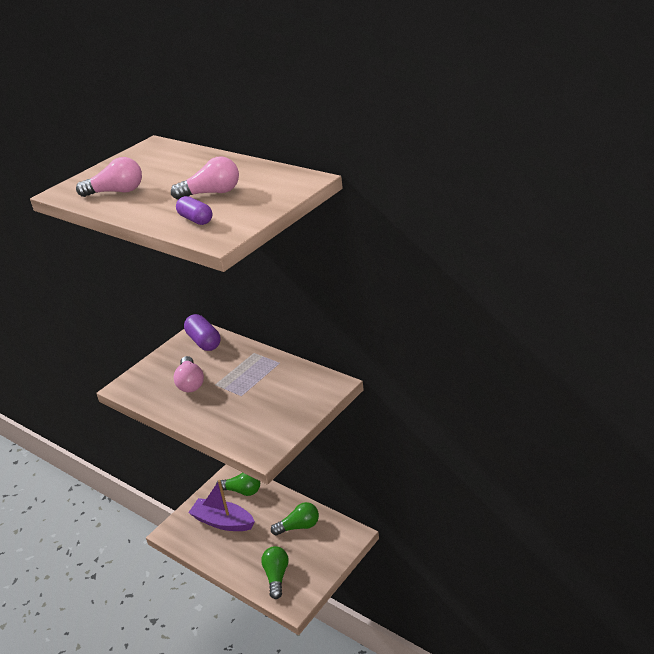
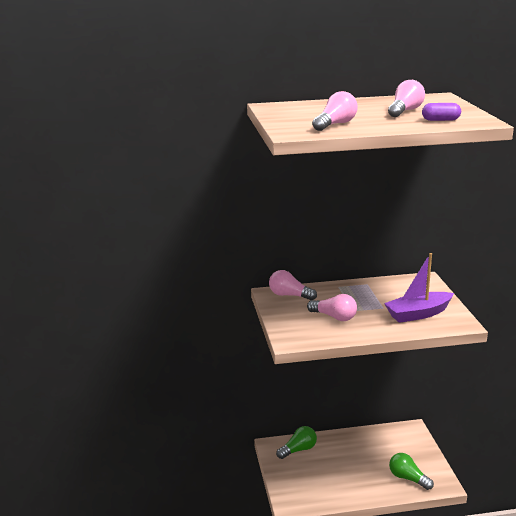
camera: 50 degrees left, 10 degrees down
(204, 342) = (289, 295): purple capsule -> pink light bulb
(223, 522) = (318, 474): purple boat -> purple boat (418, 314)
(299, 526) = (372, 445): green light bulb -> none

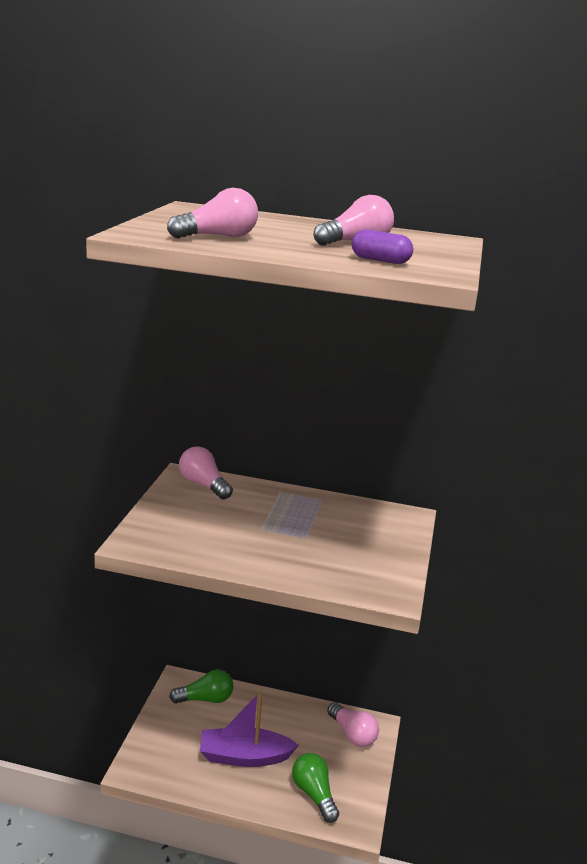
camera: 20 degrees right, 0 degrees up
(334, 317) = (226, 530): pink light bulb -> pink light bulb (352, 734)
(418, 314) = (345, 561): purple boat -> purple boat (244, 756)

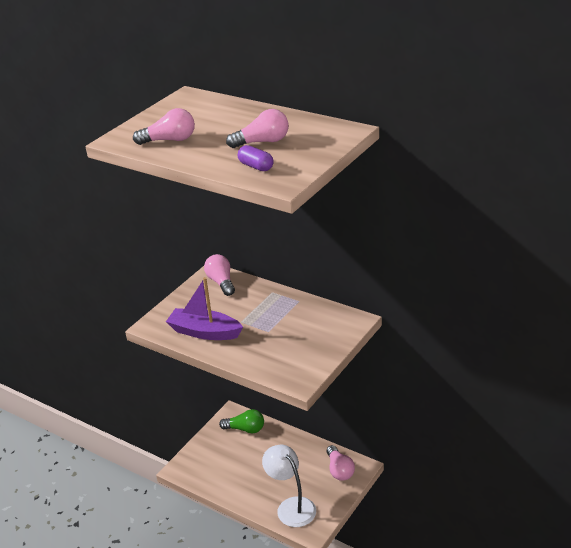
camera: 25 degrees right, 10 degrees up
(244, 756) = (255, 473): purple boat -> purple boat (204, 332)
(314, 794) = (291, 506): green light bulb -> white lamp

